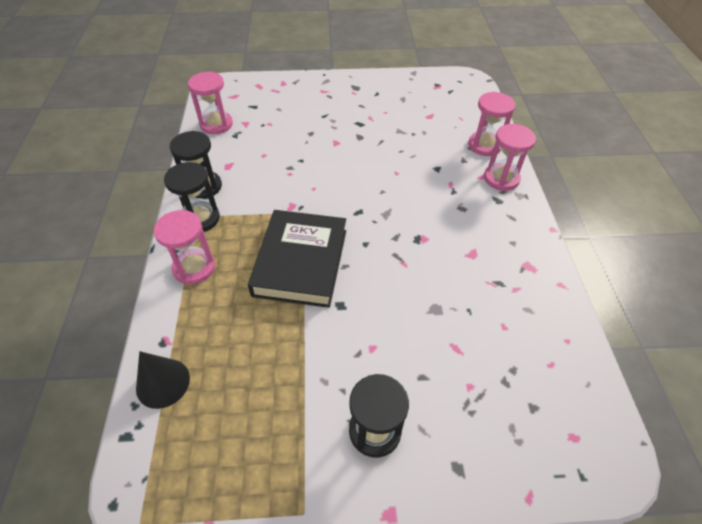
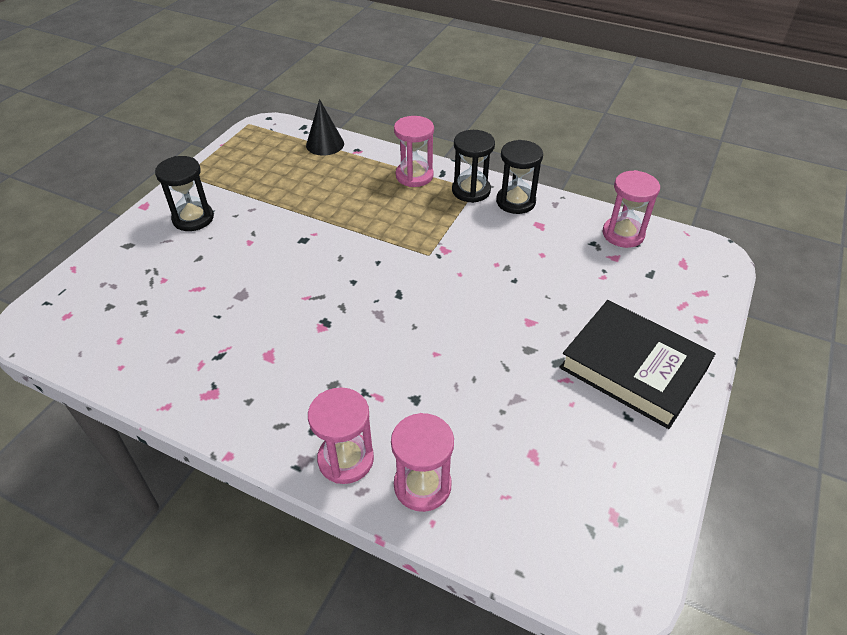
camera: 120 degrees right, 5 degrees down
(300, 262) = (368, 232): black book -> black book (633, 368)

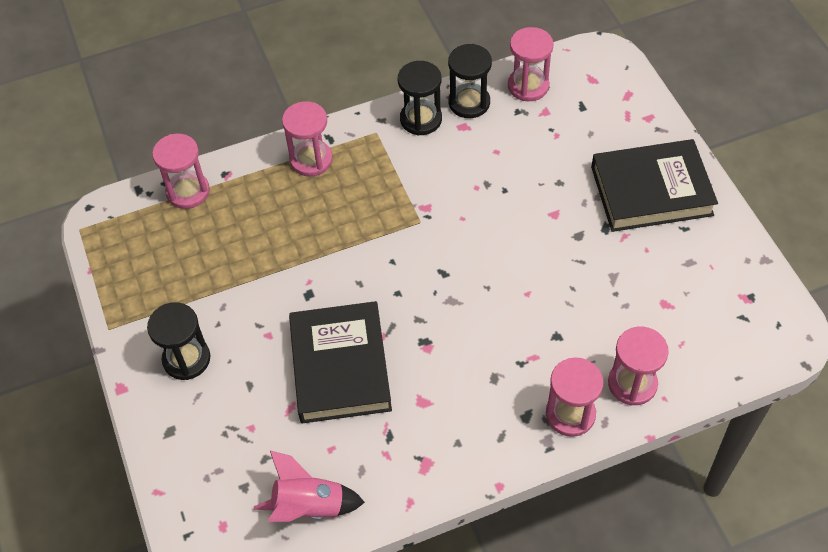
camera: 45 degrees left, 10 degrees up
(117, 350) = (309, 507): none -> pink rocket
(257, 291) = (340, 366): none -> black book
(325, 144) = (188, 191): black cone -> pink hourglass
(471, 191) = (374, 137): black hourglass -> black hourglass (469, 103)

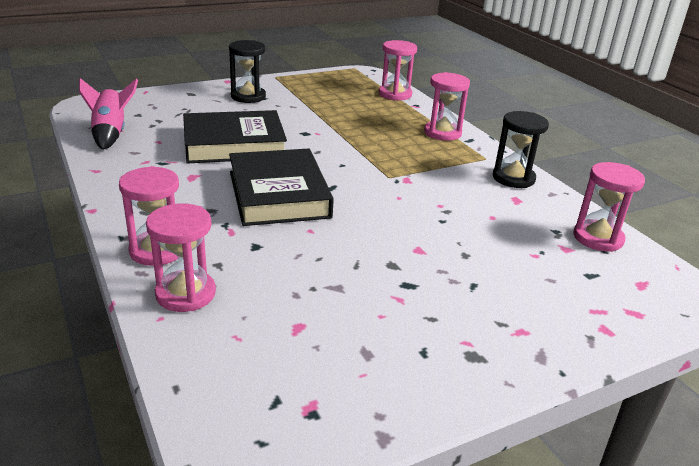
camera: 80 degrees right, 25 degrees down
(469, 103) = (550, 203): black hourglass -> none
(651, 191) = (478, 324): black book -> black book (279, 194)

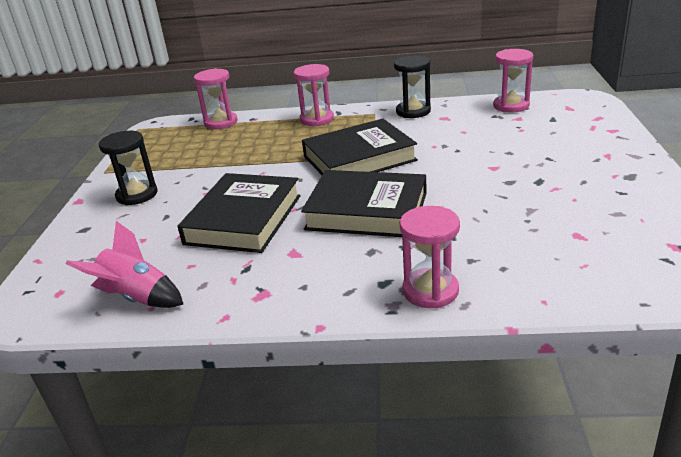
camera: 55 degrees left, 0 degrees up
(185, 294) = (512, 283): pink hourglass -> none
(378, 170) = (359, 158): none -> black book

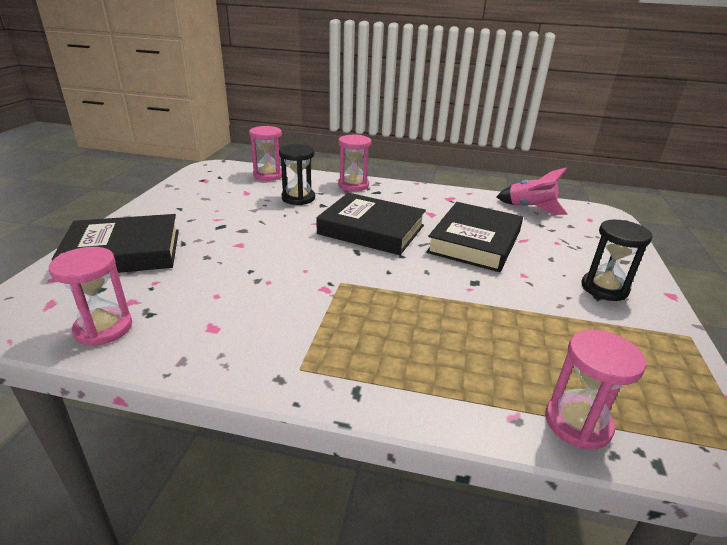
camera: 175 degrees left, 0 degrees up
(317, 119) = (397, 379): pink hourglass -> pink hourglass (268, 175)
(359, 158) = (358, 283): black book -> black book (123, 252)
(413, 111) = (240, 356): black hourglass -> black hourglass (298, 198)

